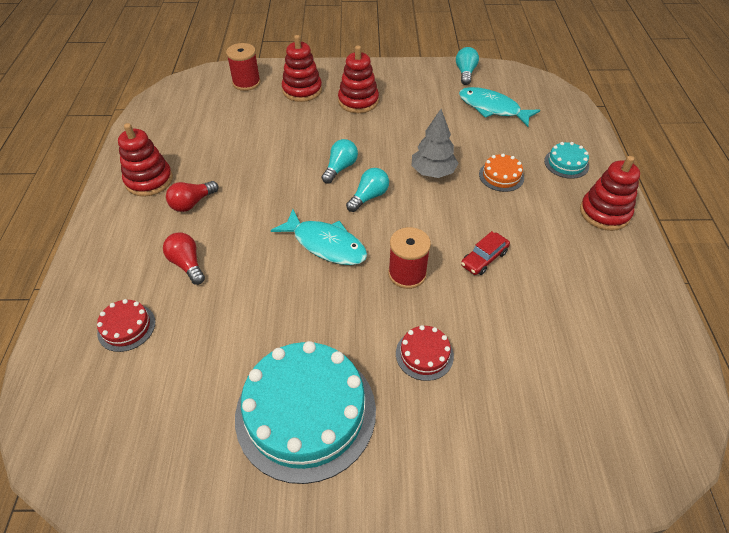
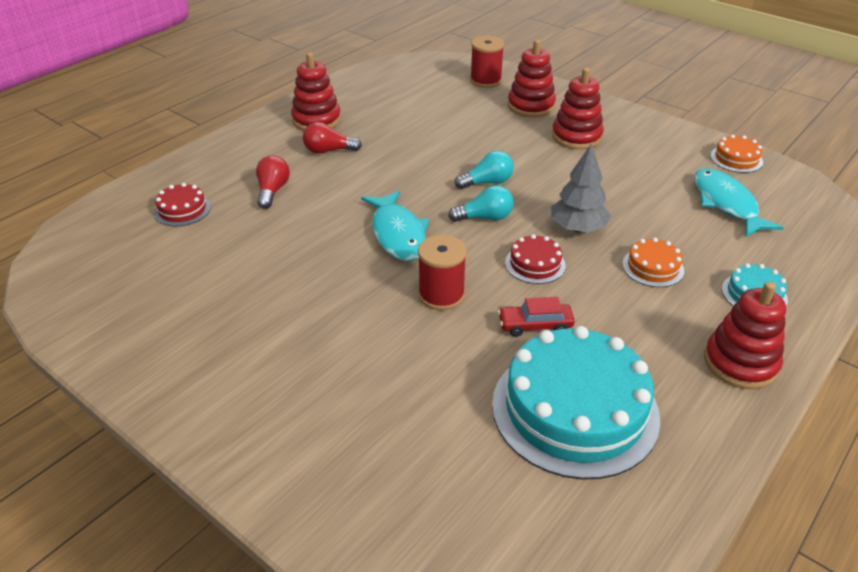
camera: 40 degrees right, 10 degrees down
(305, 412) = (228, 341): turquoise cake -> turquoise cake (574, 409)
(424, 354) = (375, 364): red cake -> red cake (535, 264)
(465, 73) = (736, 159): turquoise light bulb -> orange cake

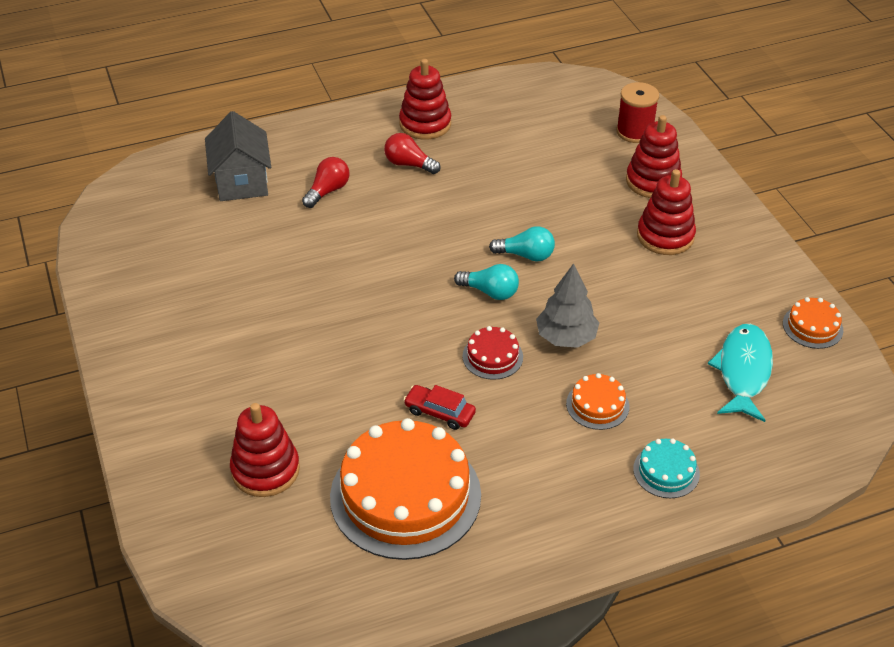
camera: 30 degrees right, 5 degrees up
(182, 210) = (242, 182): red cake -> grey house
(397, 234) = (399, 277): turquoise fish -> none
(441, 295) = (386, 351): red spool -> none
(574, 409) = (405, 495): turquoise cake -> orange cake
(740, 363) = (583, 523): red stacking toy -> red stacking toy (265, 470)

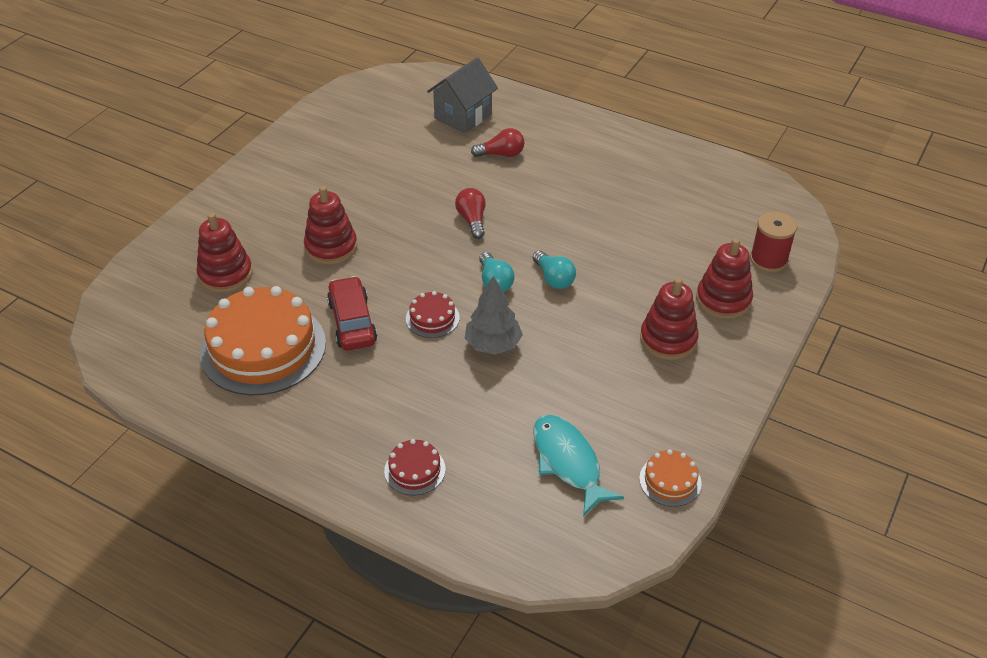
camera: 50 degrees right, 0 degrees up
(409, 164) = (575, 173): red light bulb -> red light bulb (472, 220)
(425, 124) = (628, 156): red stacking toy -> red stacking toy (331, 247)
(439, 412) = (352, 322): red car -> red car, size x1.53
(597, 405) = (443, 397): orange cake -> none
(666, 471) = (415, 470): turquoise cake -> red cake
(743, 371) = (568, 462): turquoise fish -> turquoise fish turned 90 degrees counterclockwise

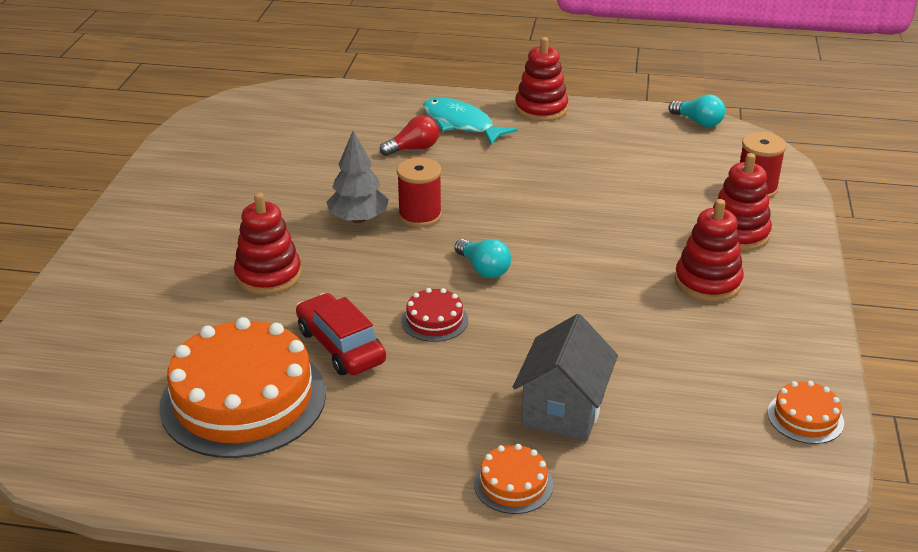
camera: 20 degrees left, 10 degrees down
(225, 274) = (149, 331): red stacking toy -> red stacking toy (541, 109)
(415, 470) = (513, 484): red cake -> orange cake
(463, 116) = (348, 122): grey house -> grey house (563, 411)
(472, 220) = (420, 215): red light bulb -> red spool
(493, 344) = (521, 330): grey tree -> grey tree (358, 219)
(554, 278) = (547, 252): turquoise light bulb -> turquoise light bulb (698, 122)
(568, 462) = (684, 428): turquoise fish -> turquoise fish (461, 124)

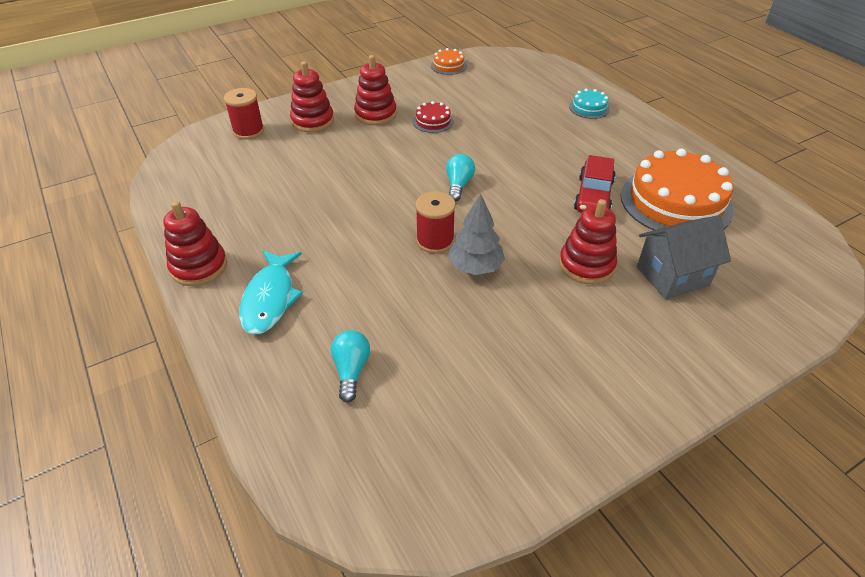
camera: 130 degrees left, 10 degrees up
(413, 149) = (343, 301): red light bulb -> none
(434, 320) = (527, 178): red cake -> red cake (433, 121)
(513, 484) = (589, 108): orange cake -> turquoise cake
(563, 411) = (530, 114): grey house -> grey house (672, 276)
(698, 122) = (160, 182): turquoise light bulb -> turquoise light bulb (351, 370)

